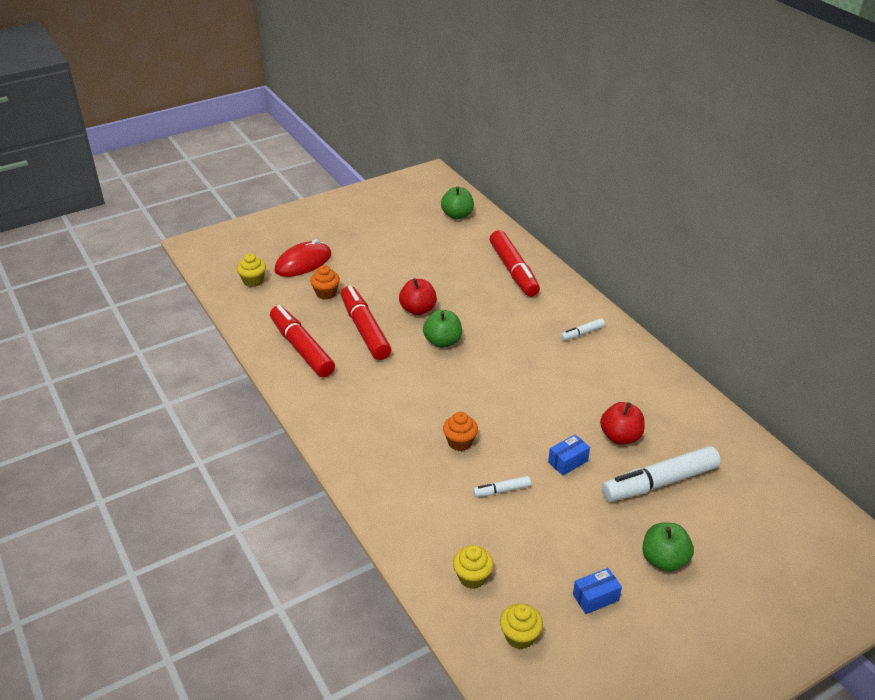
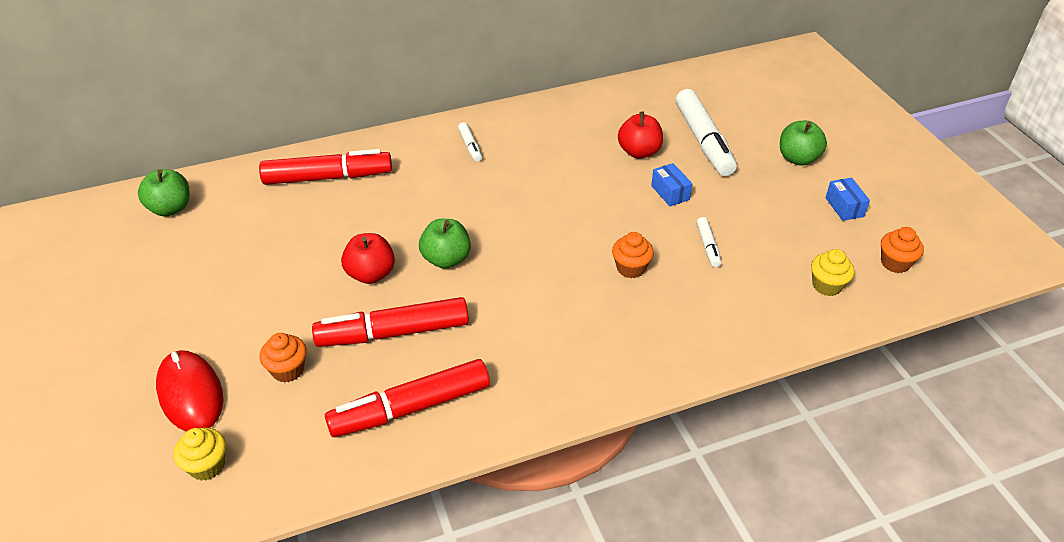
camera: 80 degrees left, 5 degrees up
(520, 636) = (895, 263): yellow cupcake -> orange cupcake

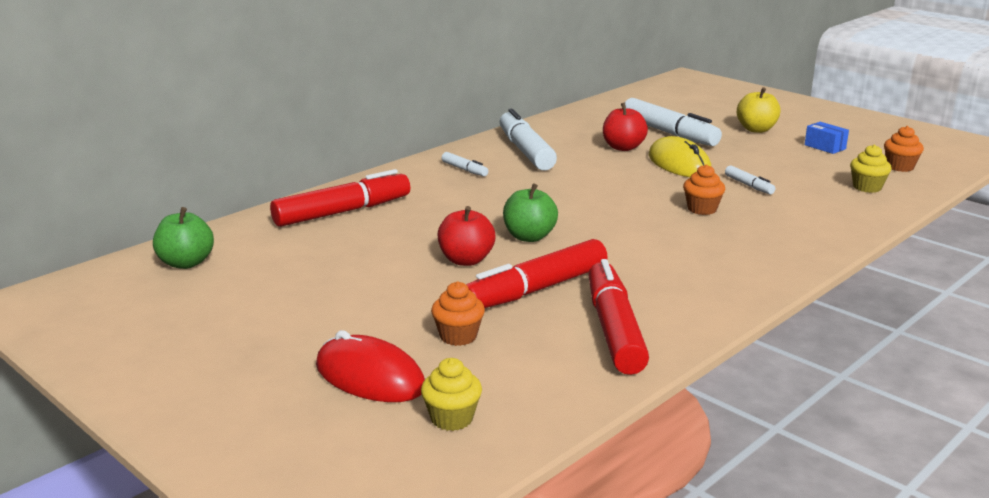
camera: 25 degrees left, 20 degrees down
(411, 408) = (614, 330): red marker -> red marker turned 135 degrees clockwise
(545, 133) = (525, 151): none -> white marker
(670, 193) = (679, 164): blue box -> yellow mouse
(798, 158) = (756, 129): green apple -> yellow apple

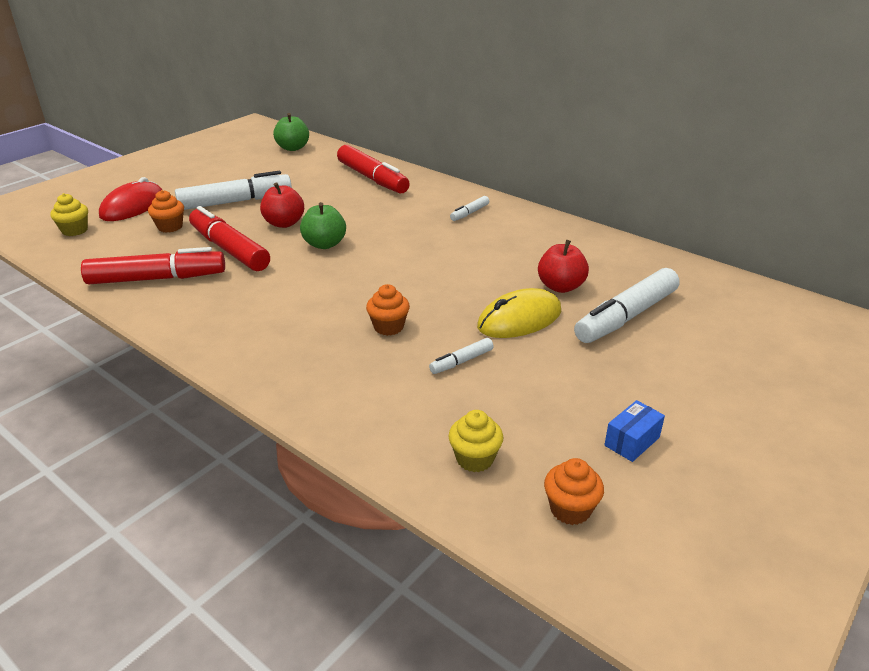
camera: 85 degrees right, 10 degrees up
(525, 151) = (527, 237): white marker -> white marker (235, 202)
(756, 129) = (679, 385): yellow apple -> none

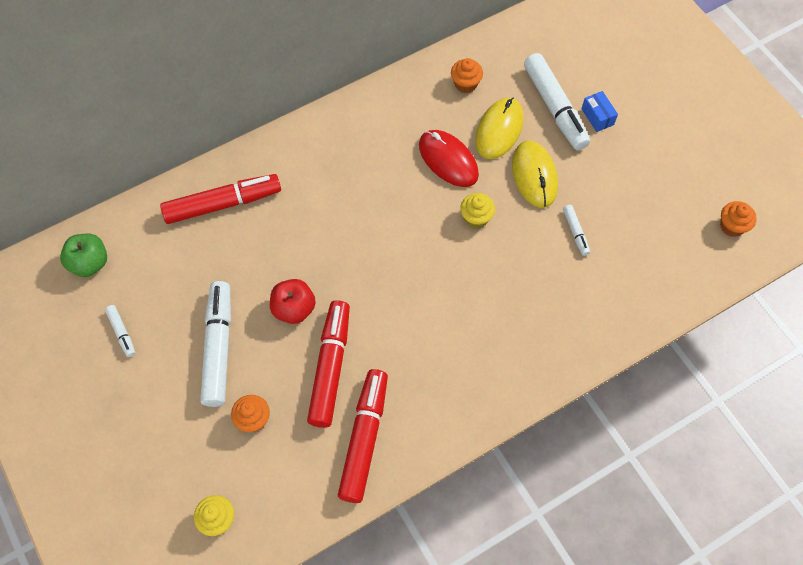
camera: 70 degrees left, 30 degrees up
(133, 206) = (180, 456): red mouse -> red mouse (448, 160)
(229, 249) = (330, 367): red marker -> red marker turned 120 degrees clockwise
(324, 244) = (355, 282): green apple -> none
(388, 327) = (514, 267): orange cupcake -> orange cupcake (465, 84)
(469, 213) = (344, 145): white marker -> white marker (122, 332)
(475, 459) = (678, 259): yellow cupcake -> yellow cupcake (476, 218)
(560, 286) = (499, 130): red apple -> yellow mouse
(632, 441) = (685, 169): blue box -> blue box (597, 117)

